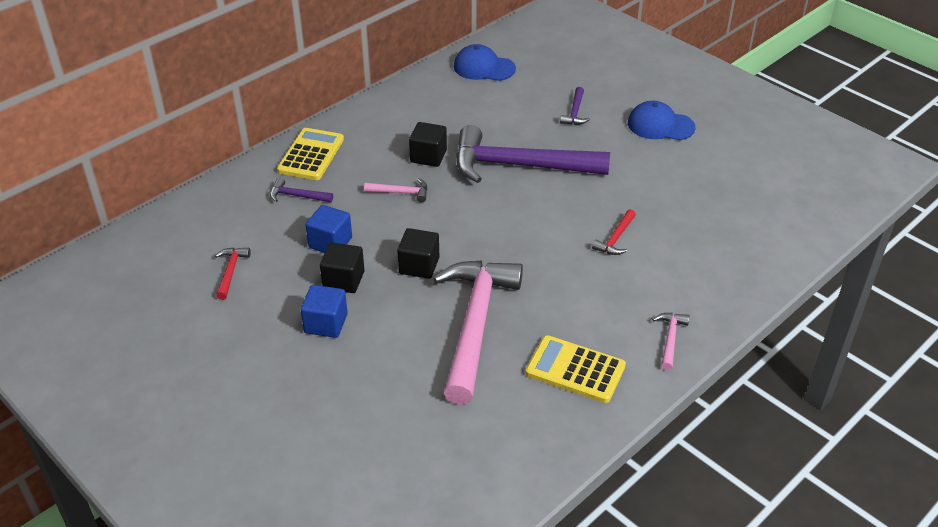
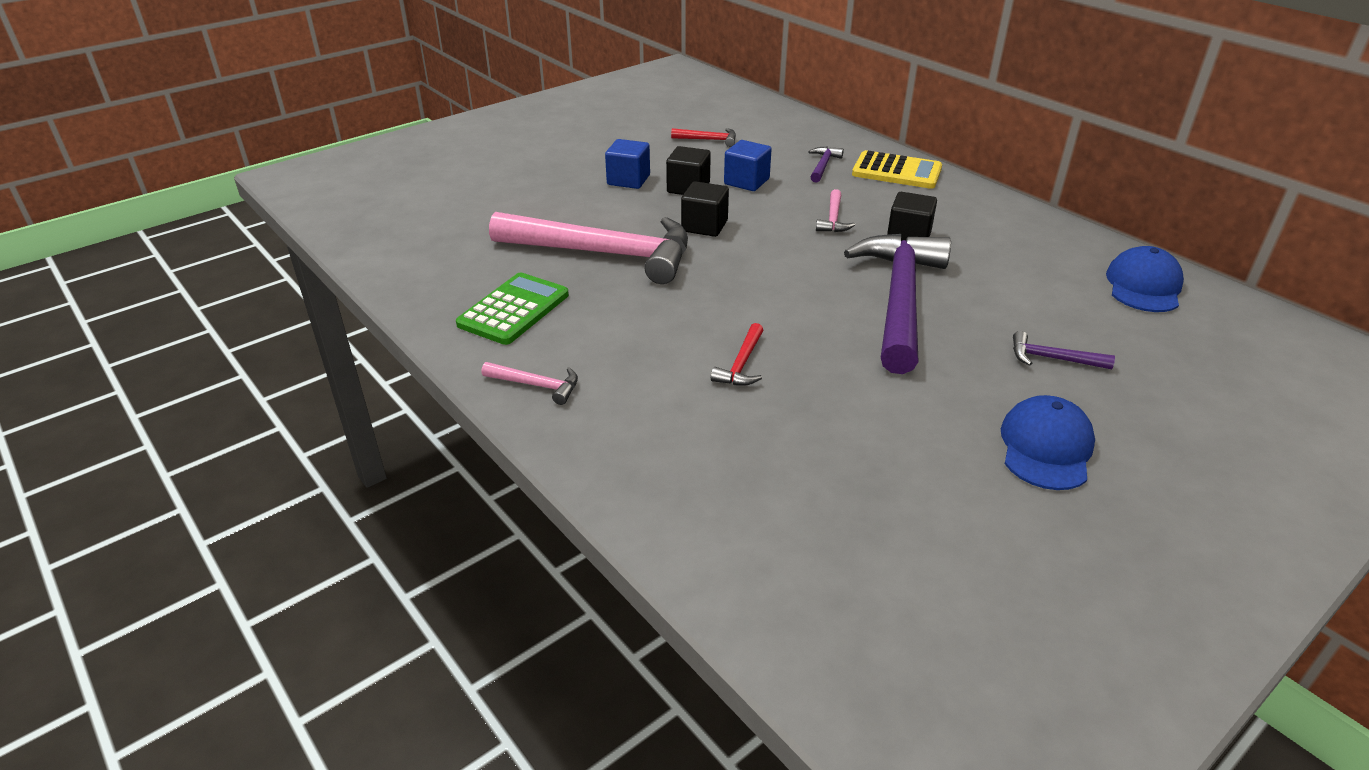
camera: 95 degrees right, 5 degrees down
(575, 370) = (514, 310): yellow calculator -> green calculator
(615, 238) = (741, 364): red hammer -> red hammer turned 105 degrees counterclockwise

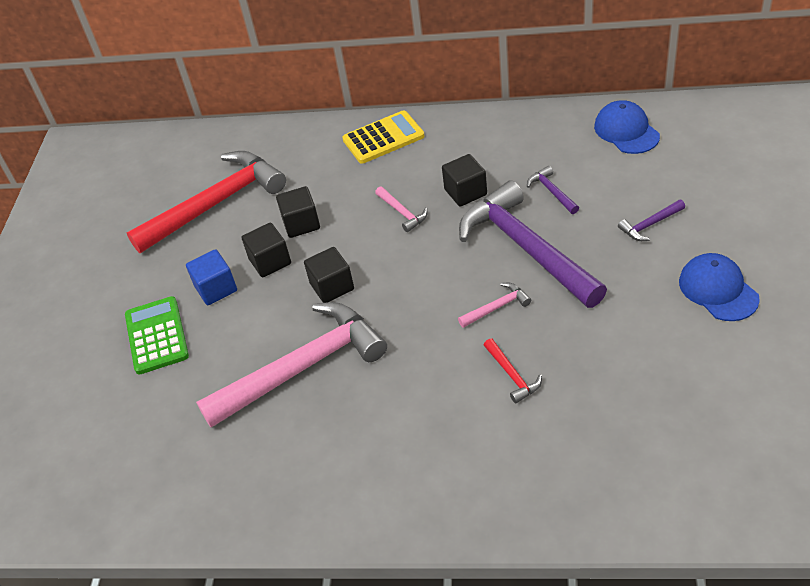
camera: 40 degrees left, 10 degrees up
(514, 310) = (317, 466): green calculator -> green calculator (157, 335)
(536, 385) = (424, 505): pink hammer -> pink hammer (496, 307)
(708, 140) = (215, 204): red hammer -> red hammer, size x2.49
(746, 182) = (301, 223): blue cube -> black cube
(823, 166) = (330, 169): purple hammer -> purple hammer (552, 192)

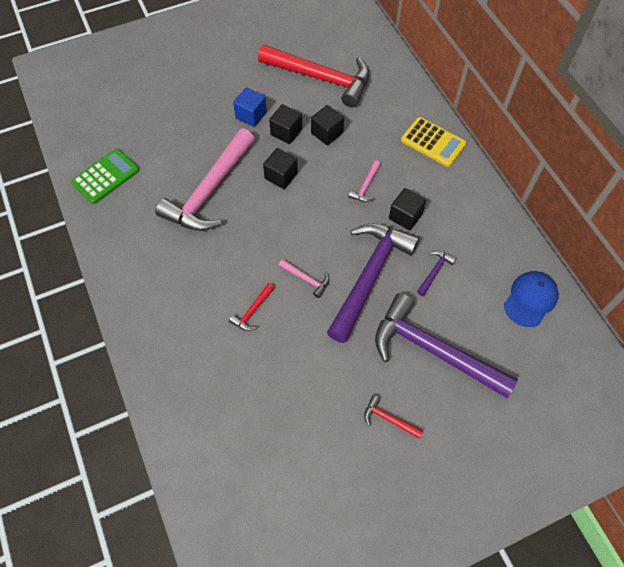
camera: 55 degrees right, 15 degrees up
(157, 335) = (202, 104): green calculator -> green calculator (106, 177)
(302, 368) = (210, 190): pink hammer -> pink hammer turned 90 degrees clockwise
(650, 225) = (433, 350): purple hammer -> purple hammer, size x2.49
(718, 290) = (389, 419): blue cap -> red hammer

